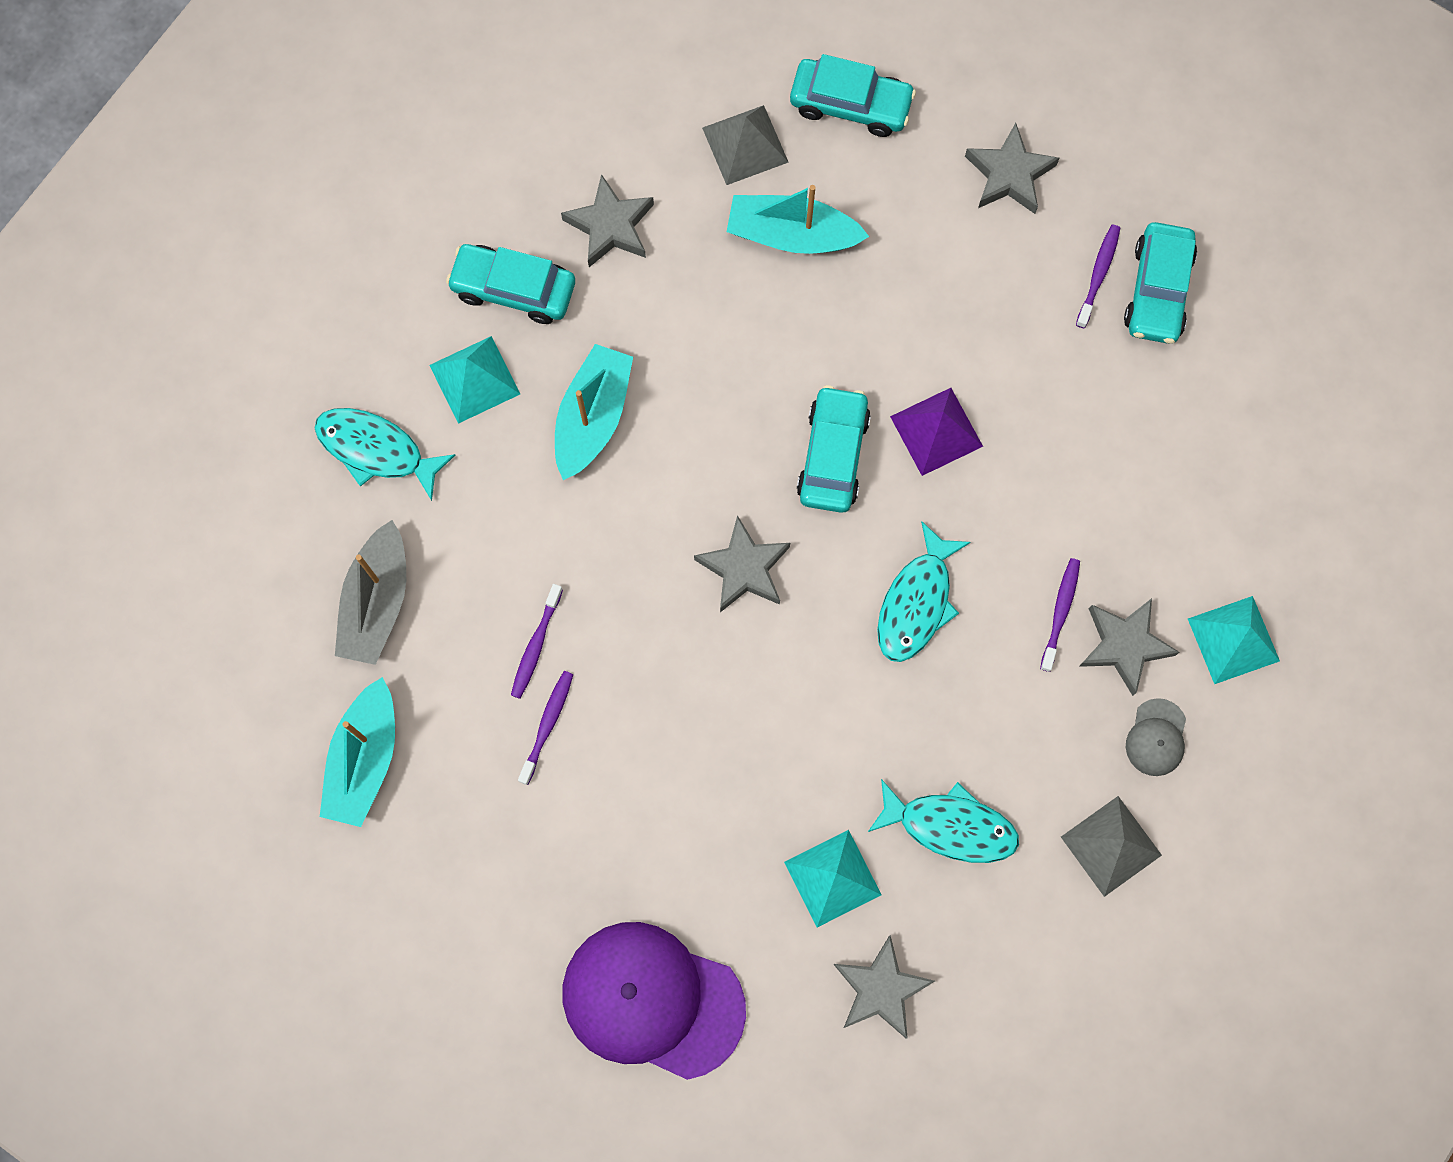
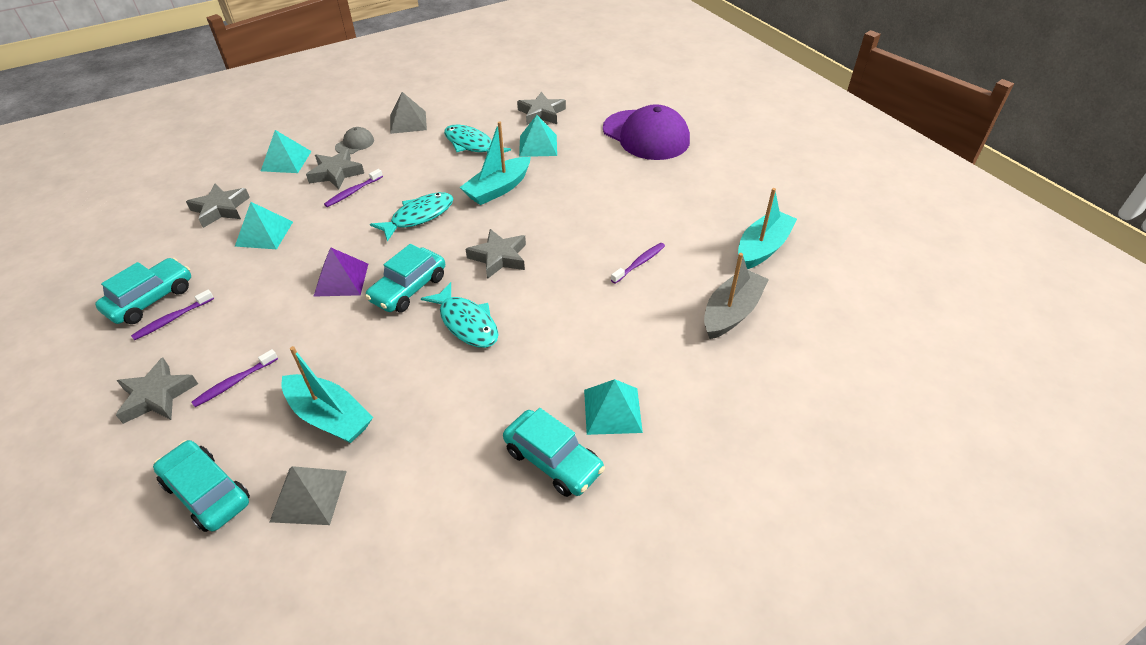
camera: 155 degrees left, 30 degrees down
(376, 450) = (703, 392): turquoise fish -> turquoise fish (466, 323)
(547, 725) = (649, 231): purple toothbrush -> purple toothbrush (234, 382)
(593, 417) = (542, 358): turquoise boat -> turquoise boat (498, 189)
(610, 226) = (453, 476): grey star -> grey star (221, 209)
(1118, 465) = (264, 233): none -> turquoise pyramid

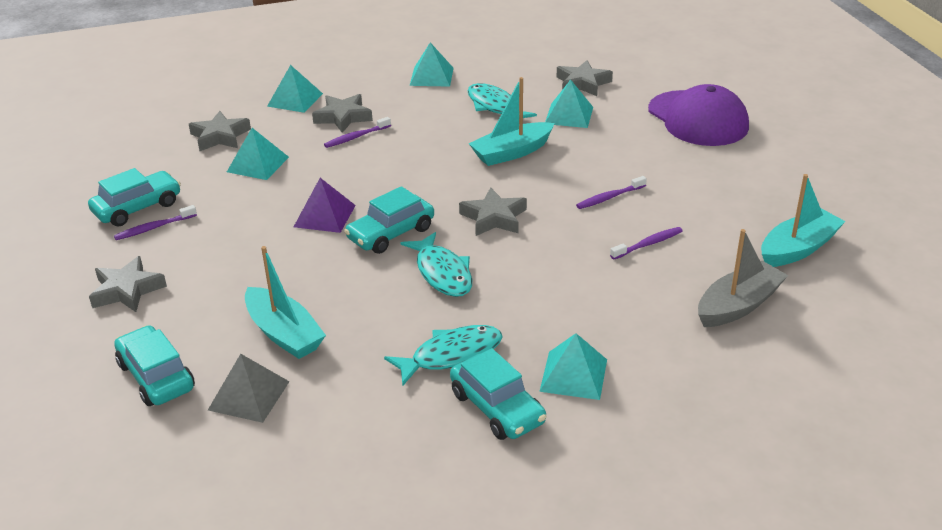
camera: 15 degrees right, 10 degrees down
(234, 382) = (200, 290): purple toothbrush -> purple toothbrush (609, 197)
(355, 144) = (369, 91): grey cap -> none
(408, 122) = (431, 76): grey pyramid -> turquoise pyramid
(419, 216) = (419, 168): turquoise fish -> turquoise fish (451, 355)

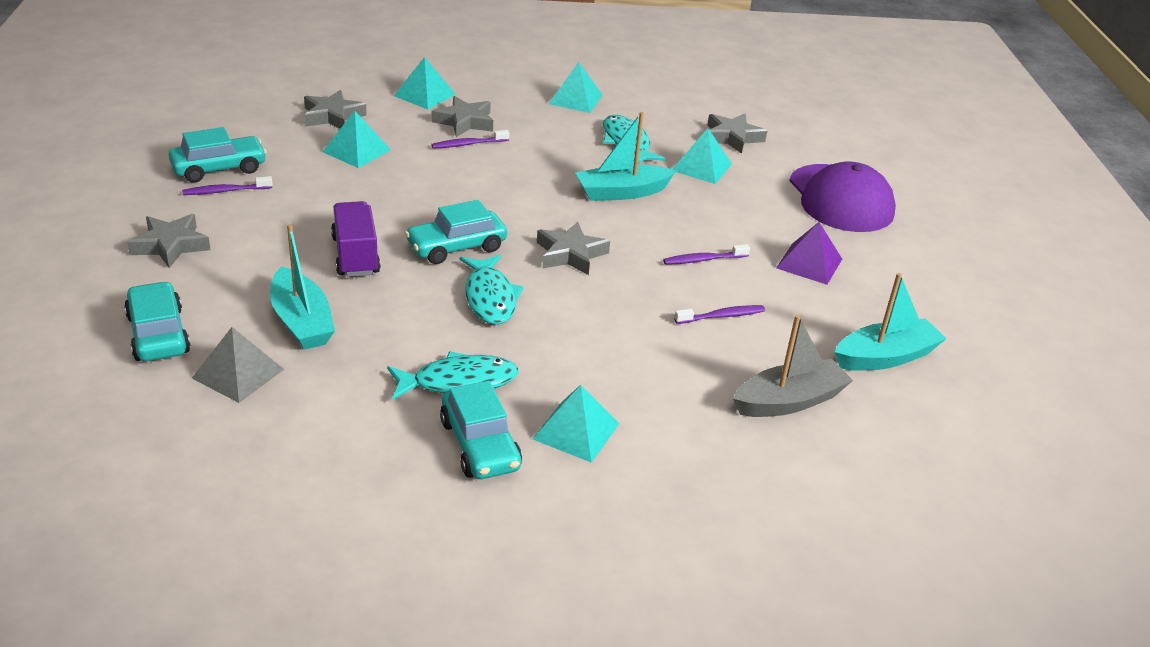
camera: 10 degrees right, 0 degrees up
(304, 261) = (356, 256): none -> purple truck
(324, 216) = (398, 215): purple pyramid -> purple pyramid (809, 263)

